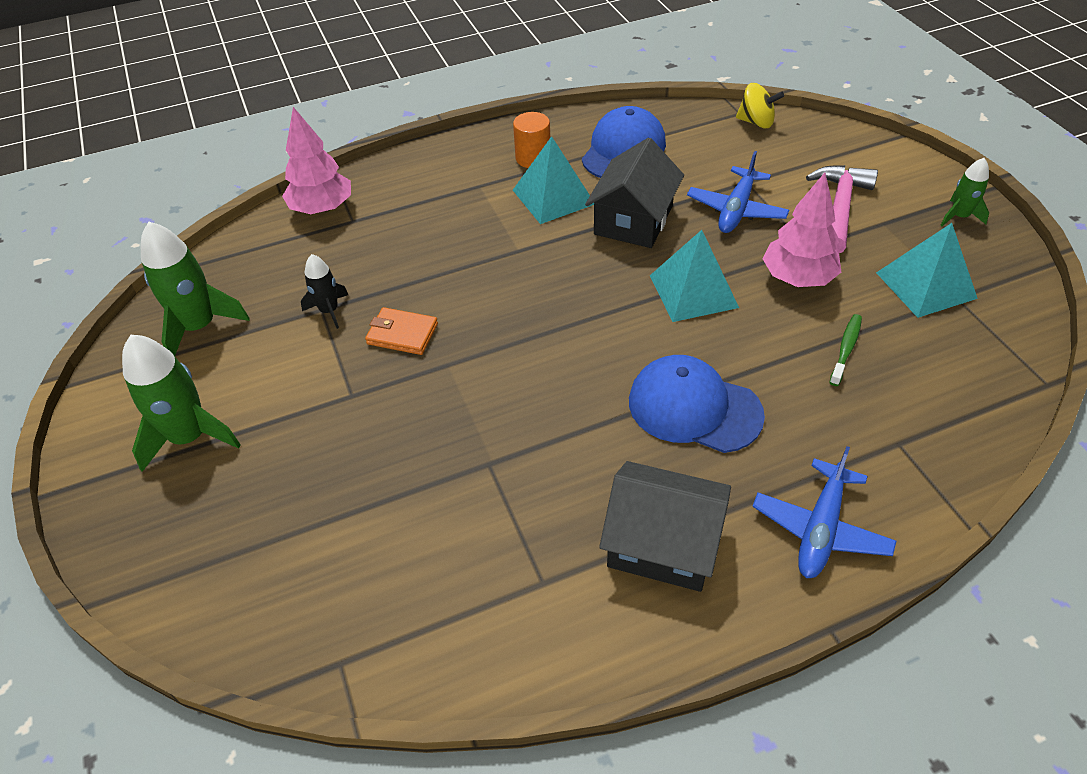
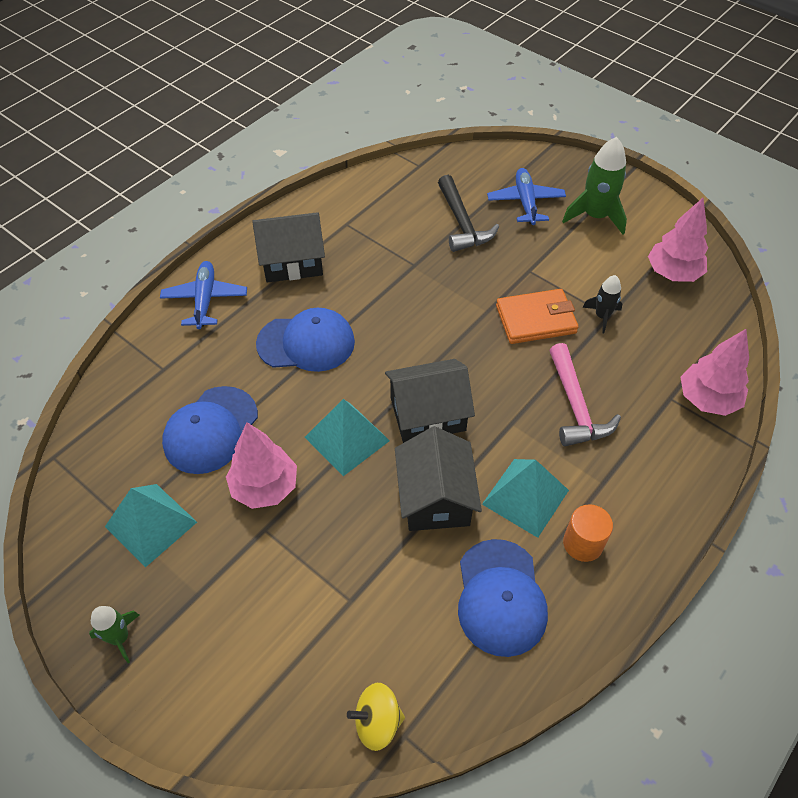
camera: 150 degrees right, 5 degrees up
(199, 327) = (673, 273): green rocket -> pink tree
(371, 504) = (462, 223): none -> black hammer
(402, 334) = (535, 319): orange wallet -> orange wallet, size x1.50
(595, 284) = (427, 414): none -> black house
(736, 210) = (346, 552): blue plane -> blue plane (525, 202)
(839, 207) = (245, 599): pink hammer -> pink hammer (576, 406)
(846, 349) = (210, 430): green toothbrush -> blue cap

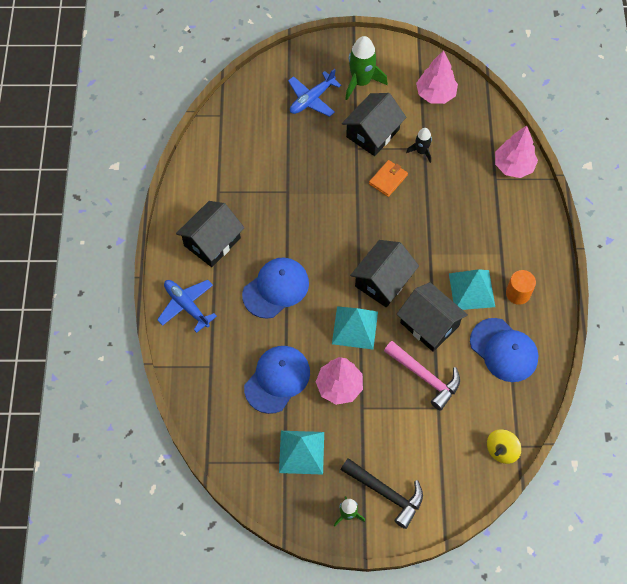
camera: 40 degrees left, 10 degrees up
(210, 430) = (277, 379): blue cap -> blue cap turned 135 degrees counterclockwise
(462, 223) = (288, 141): black hammer -> black hammer (386, 493)
(525, 202) = (312, 99): blue plane -> blue plane turned 90 degrees counterclockwise
(535, 319) = (388, 179): orange wallet -> orange wallet, size x0.67
(562, 267) = (373, 133): none -> black house
(576, 406) = (453, 219): pink hammer -> pink hammer (425, 377)

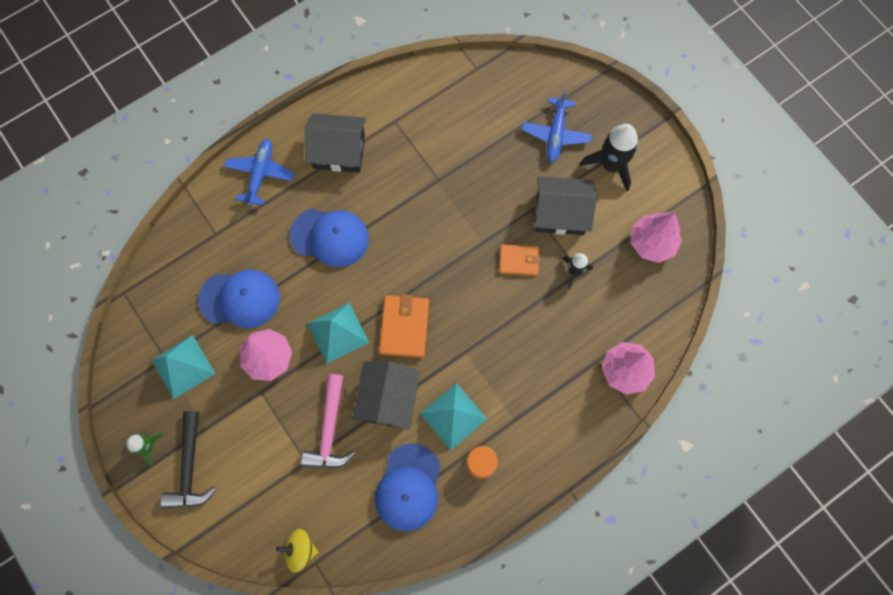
camera: 55 degrees right, 10 degrees up
(312, 99) = (556, 134): blue plane -> blue plane turned 90 degrees counterclockwise
(361, 82) = (611, 165): green rocket -> black rocket
(383, 281) = (404, 327): black house -> orange wallet

